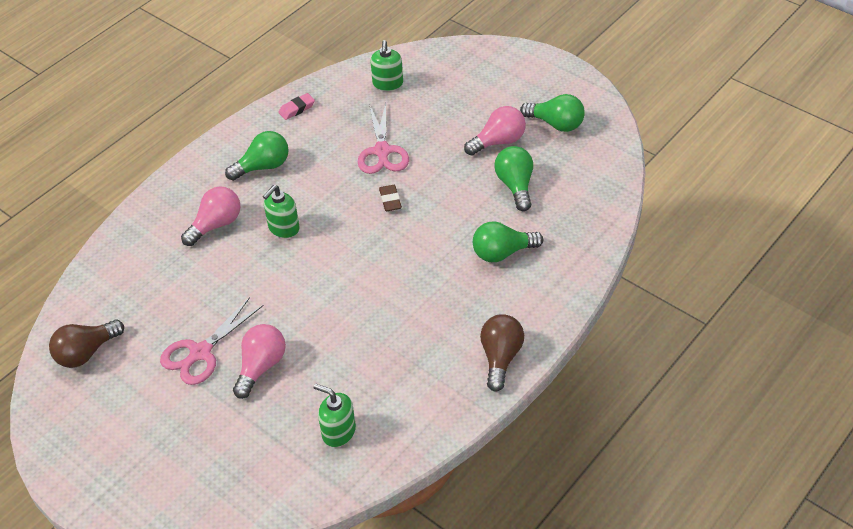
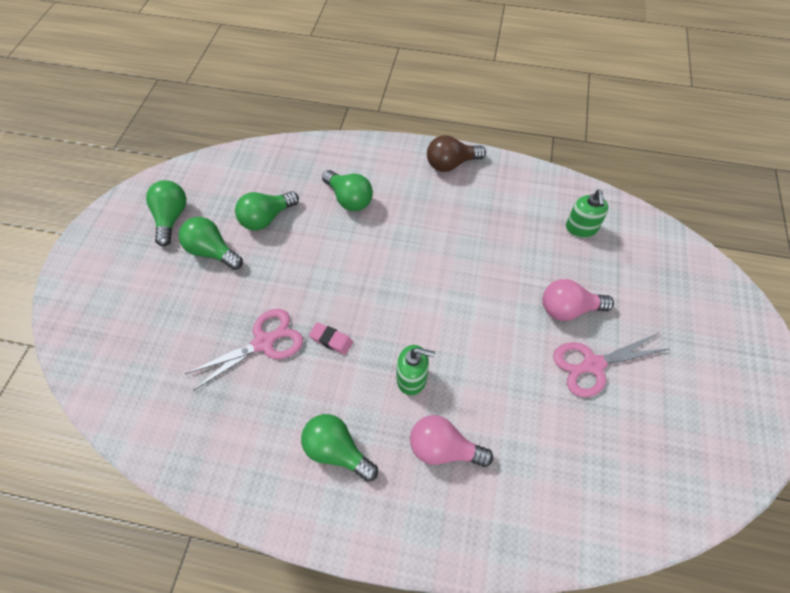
camera: 120 degrees left, 10 degrees up
(86, 352) = (667, 471): brown light bulb -> none
(200, 353) = (592, 365): pink scissors -> pink scissors turned 150 degrees clockwise
(297, 109) = (226, 469): pink eraser -> pink eraser (331, 340)
(387, 84) = (150, 389): green soap dispenser -> none
(390, 200) = (329, 304): brown eraser -> none
(498, 142) = (212, 252): pink light bulb -> green light bulb

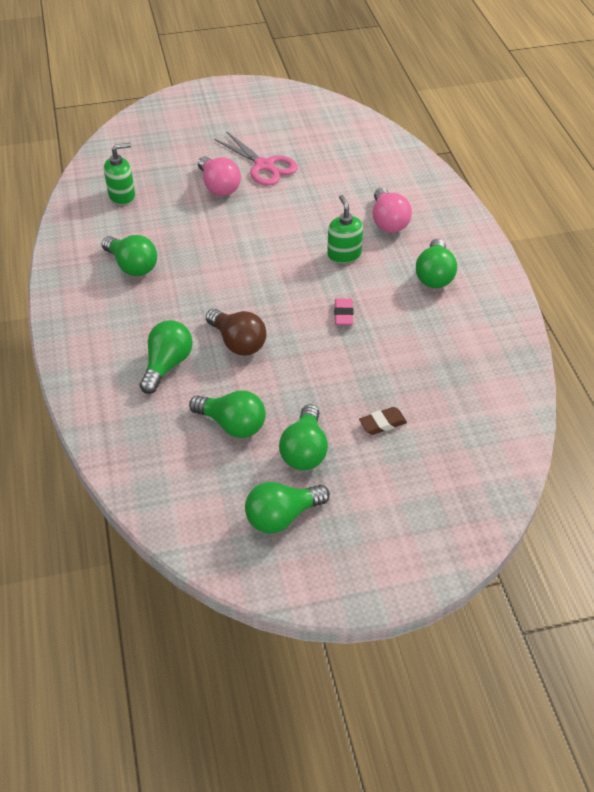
camera: 115 degrees left, 10 degrees down
(198, 313) = (382, 423): none -> brown eraser
(264, 342) = (377, 358): pink scissors -> none
(451, 164) = (74, 301): brown light bulb -> brown light bulb (238, 342)
(476, 209) = (132, 266): none -> green light bulb

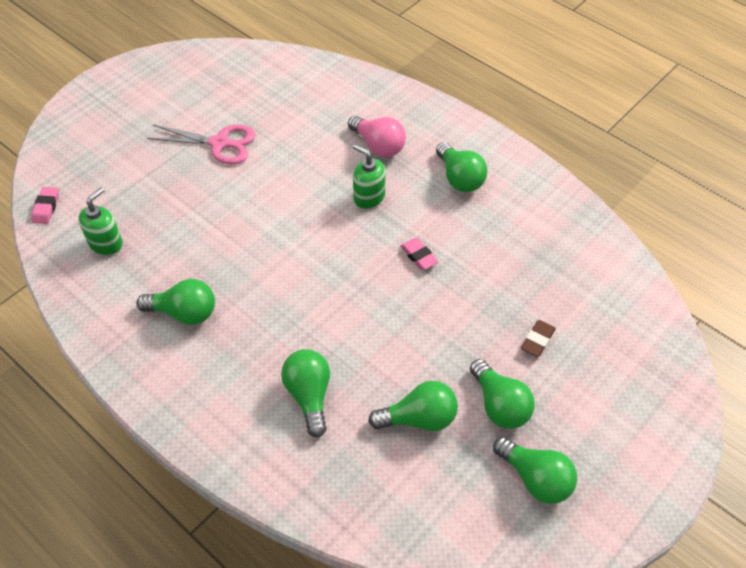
camera: 35 degrees left, 5 degrees up
(104, 154) = (46, 208): none -> pink eraser
(219, 186) = (195, 186): pink light bulb -> none
(238, 342) = (353, 335): brown light bulb -> none
(282, 516) = (535, 478): green light bulb -> green light bulb turned 75 degrees counterclockwise

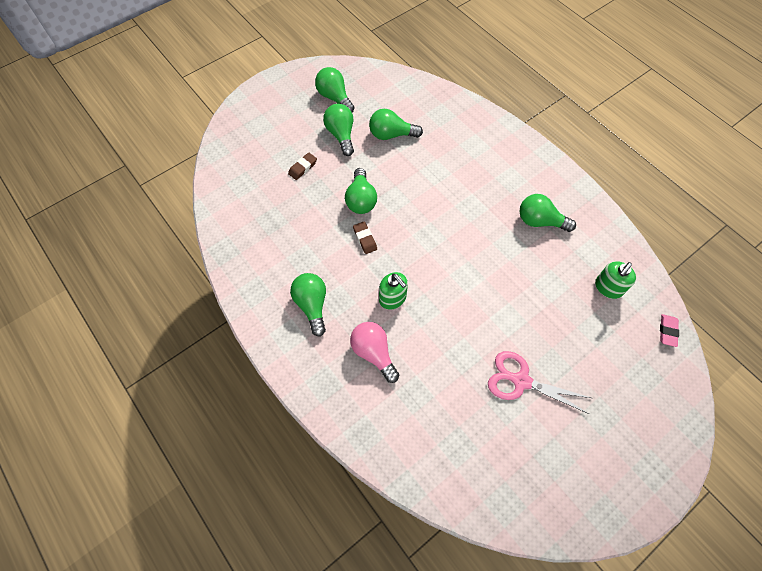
camera: 170 degrees left, 10 degrees up
(309, 395) = (456, 156): green light bulb -> green light bulb (361, 200)
(419, 256) = (365, 239): pink eraser -> brown eraser

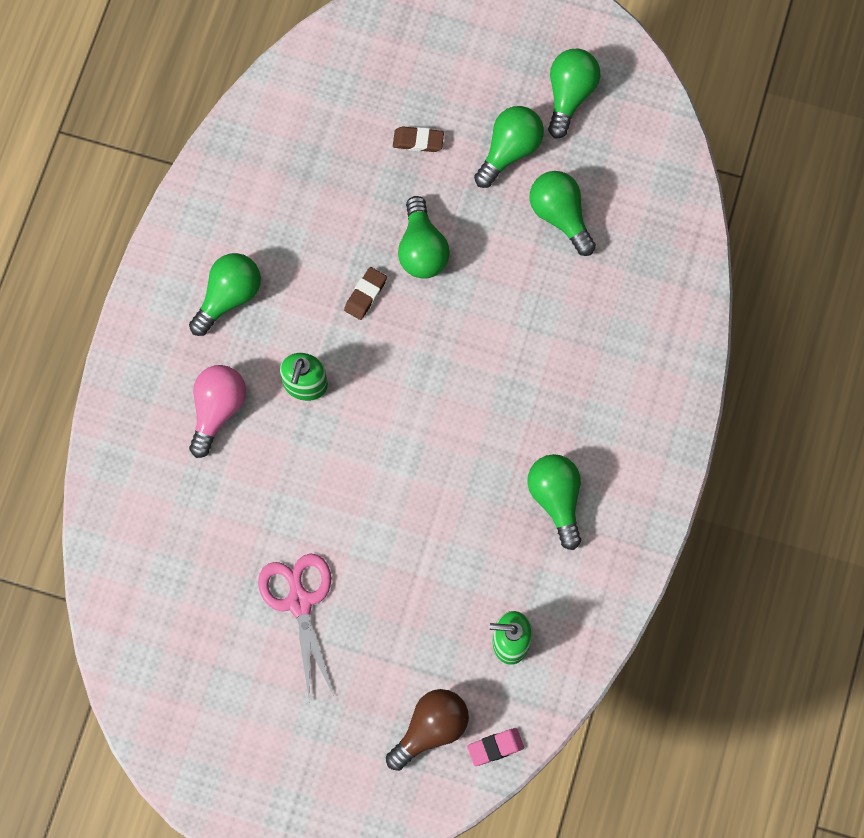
camera: 55 degrees right, 10 degrees up
(361, 200) = (422, 249): green light bulb -> green light bulb turned 60 degrees counterclockwise
(639, 358) = (431, 729): none -> brown light bulb

